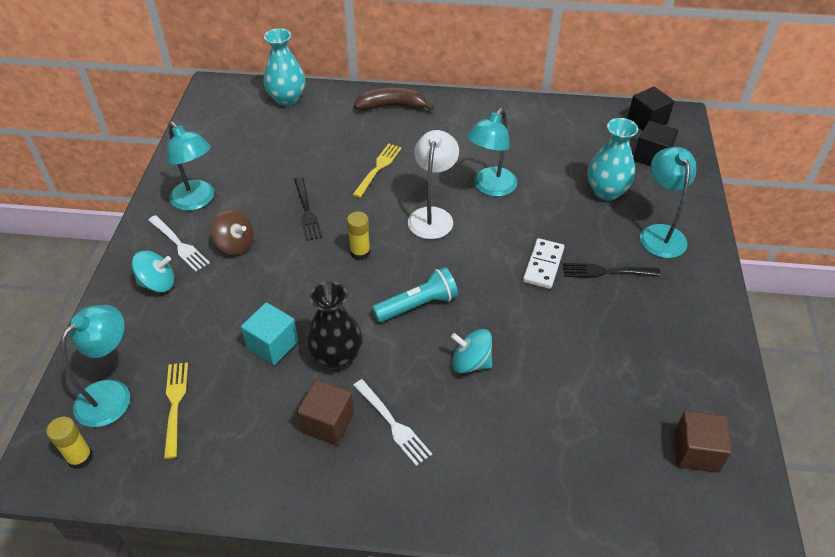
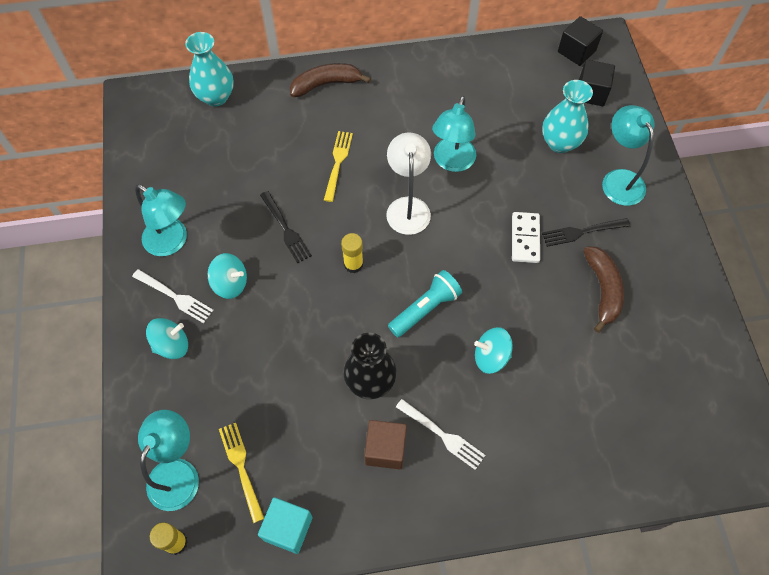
camera: 15 degrees left, 15 degrees up
(235, 245) = (230, 284): brown spinning top -> turquoise spinning top
(272, 345) = (307, 383): turquoise cube -> turquoise cube (288, 528)
(612, 327) = (602, 290): none -> brown banana
(696, 452) = (699, 394): brown cube -> none

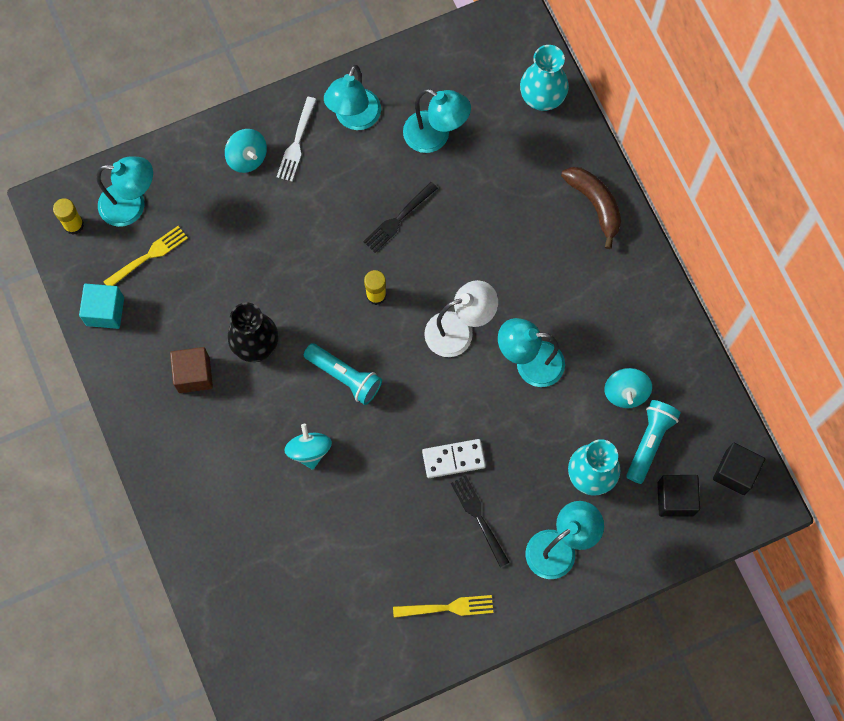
camera: 75 degrees right, 10 degrees up
(218, 182) = (435, 137): none -> turquoise lamp
(230, 284) = (324, 187): turquoise spinning top -> turquoise spinning top (625, 392)
(338, 163) = (493, 246): yellow fork -> yellow fork (447, 607)
(442, 435) = (219, 422): white fork -> none
(540, 98) = (649, 442): none -> turquoise flashlight
(602, 290) = (413, 549): brown banana -> none

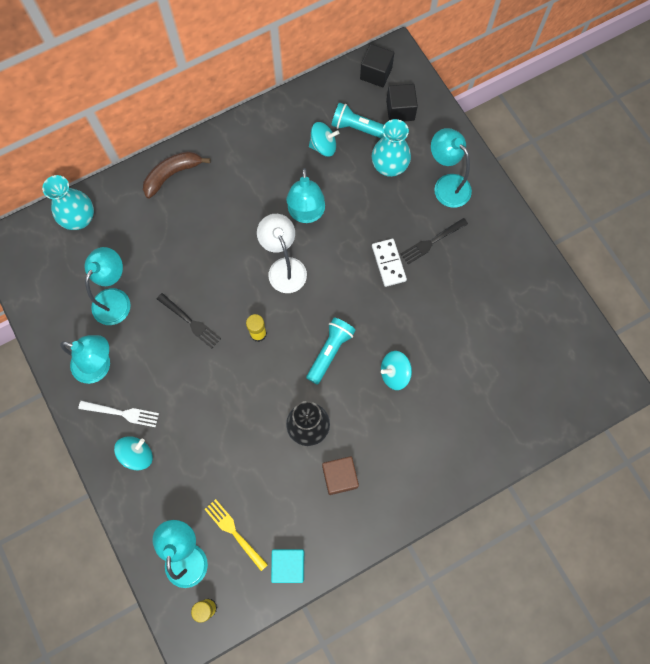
camera: 95 degrees left, 0 degrees up
(447, 607) = (503, 259): yellow fork -> none

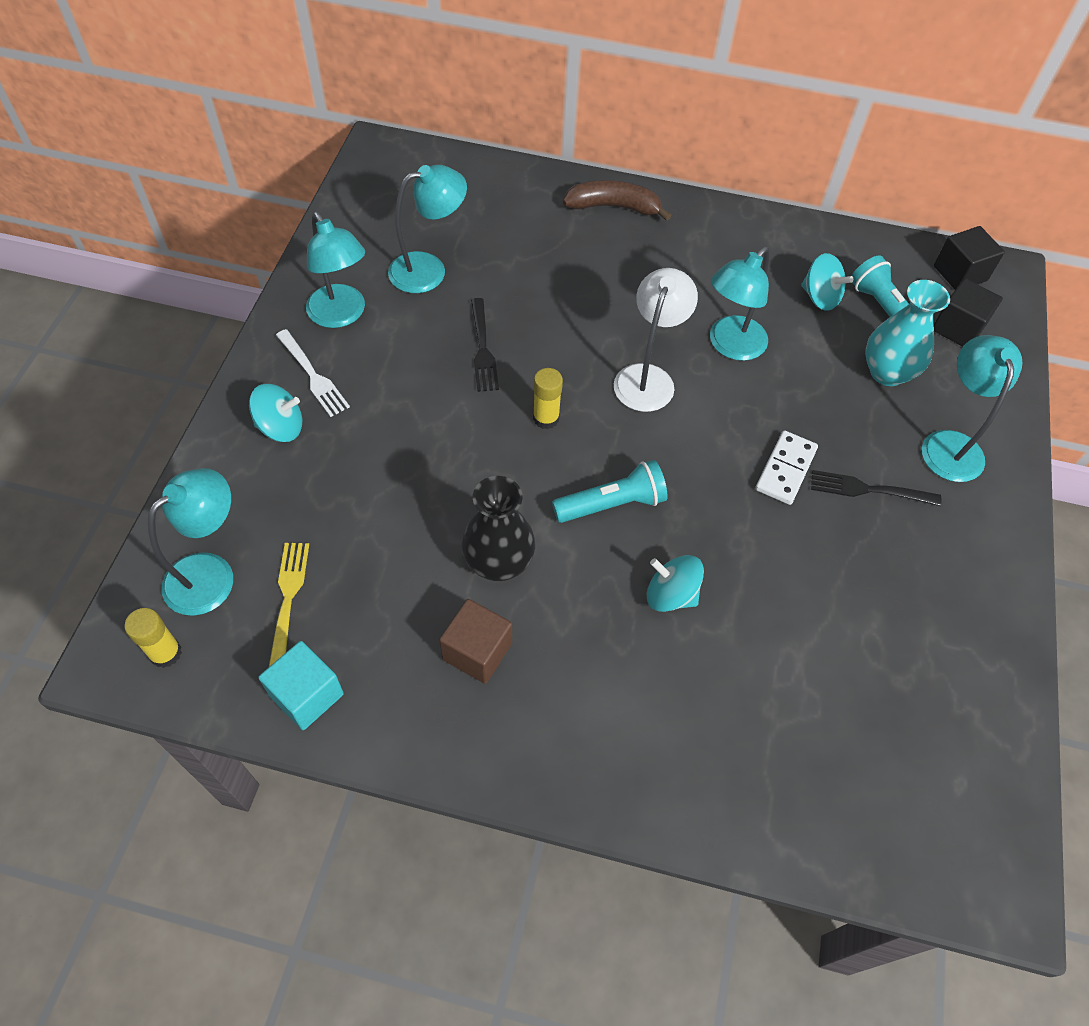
camera: 40 degrees right, 15 degrees down
(79, 219) = (474, 178): turquoise vase -> none

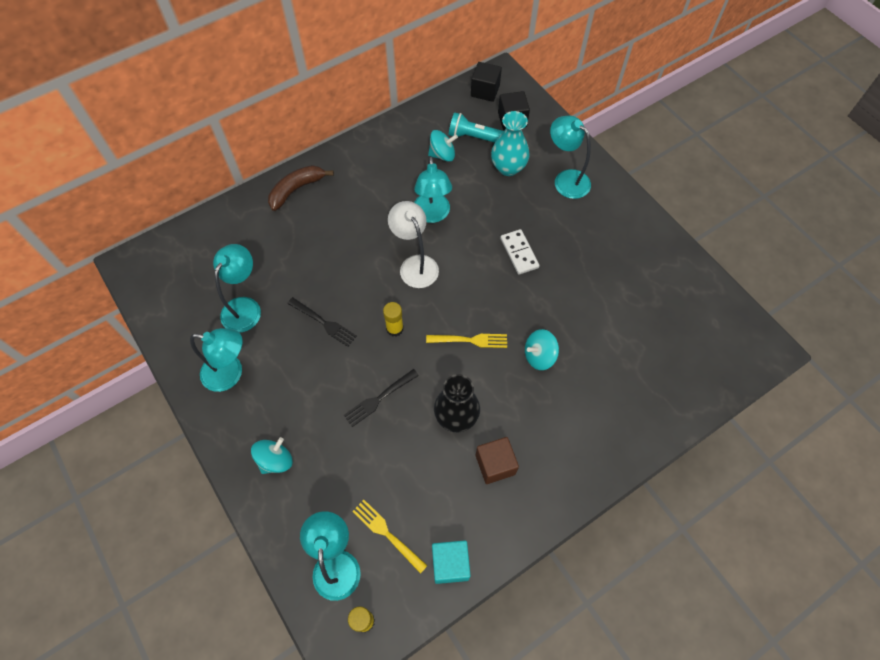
camera: 45 degrees left, 5 degrees up
(313, 375) = (257, 419): white fork -> none
(612, 504) = (470, 340): turquoise flashlight -> yellow fork
(868, 489) = (559, 230): black fork -> black fork (379, 399)

